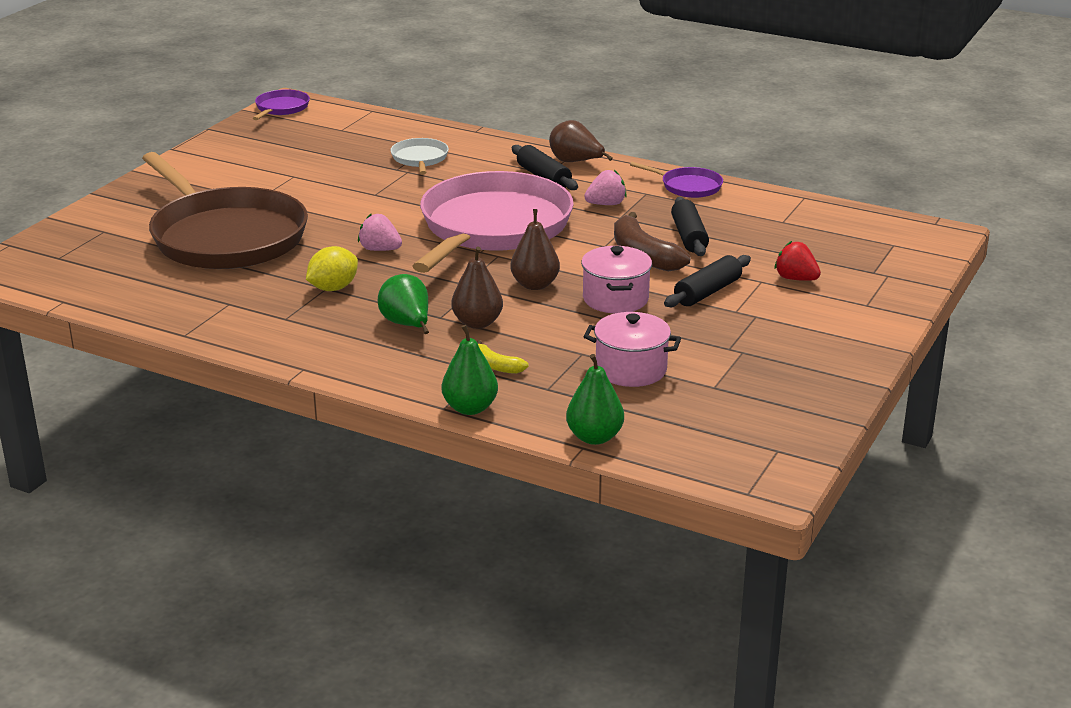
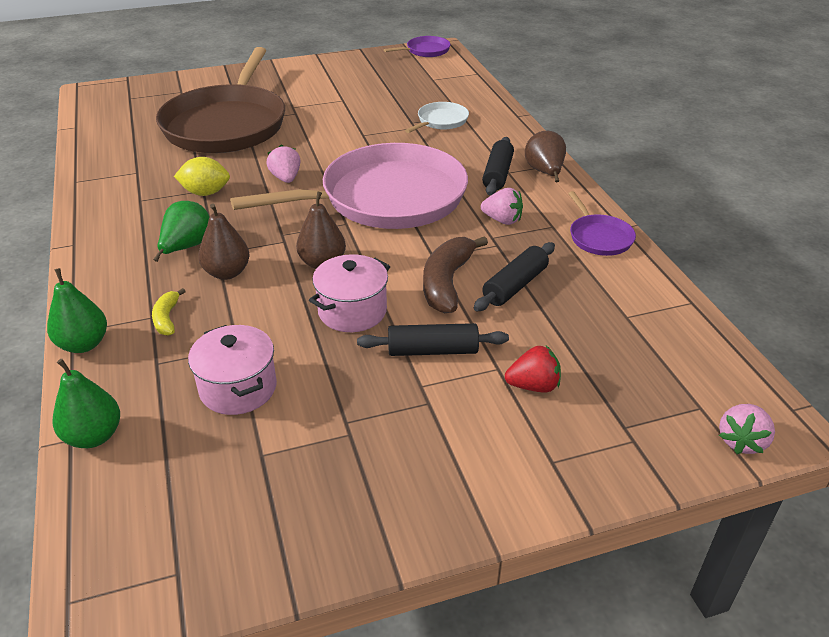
camera: 45 degrees right, 10 degrees up
(795, 279) = (533, 386): red strawberry -> red strawberry turned 90 degrees clockwise
(935, 249) = (741, 441): none -> pink strawberry

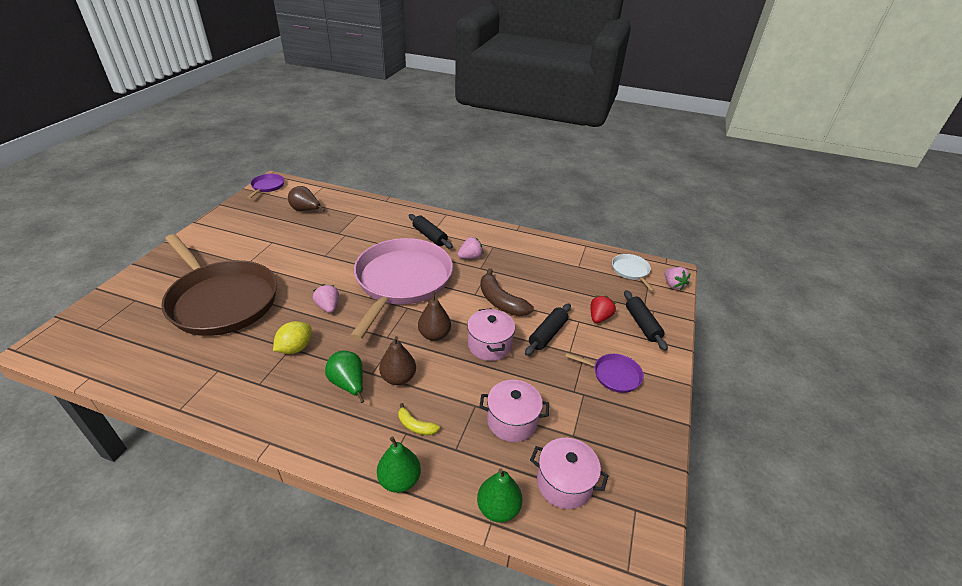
camera: 55 degrees left, 0 degrees up
(171, 479) = (564, 483): none -> pink pot
(286, 178) = (328, 307): pink strawberry -> pink strawberry turned 45 degrees clockwise
(441, 121) = (353, 224): white pan -> white pan (631, 271)
(515, 286) = (525, 283): black rolling pin -> black rolling pin (642, 324)
(545, 173) = (447, 223): brown pear -> brown pear (306, 210)
(599, 237) = (517, 240): purple pan -> purple pan (613, 375)

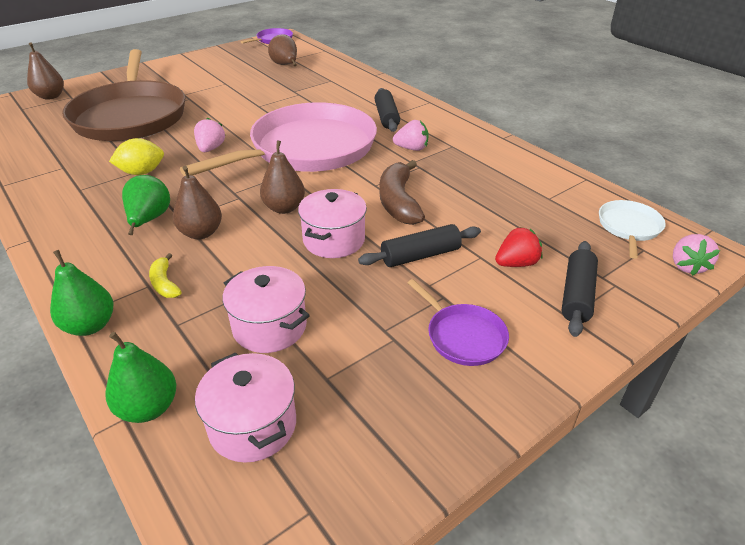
camera: 35 degrees right, 0 degrees up
(111, 306) = (50, 96): none -> brown pear

